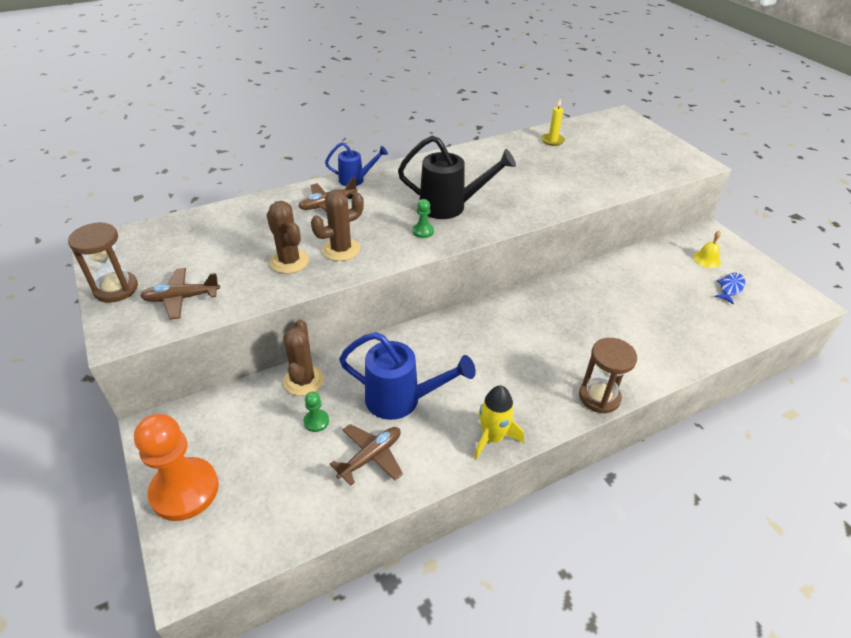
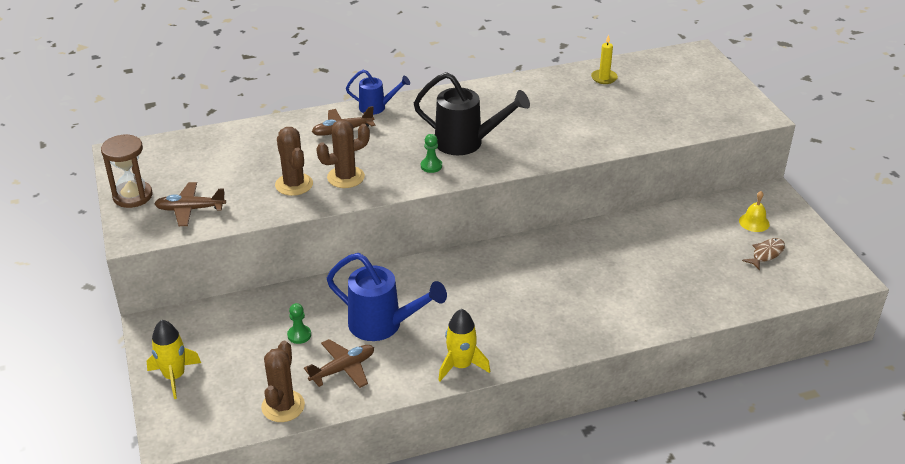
camera: 10 degrees right, 5 degrees down
(185, 490) = (174, 376): orange pawn -> yellow rocket
(303, 380) = (294, 299): brown cactus -> brown cactus (283, 406)
(599, 397) = (578, 342): brown hourglass -> none
(730, 288) = (766, 254): blue fish -> brown fish

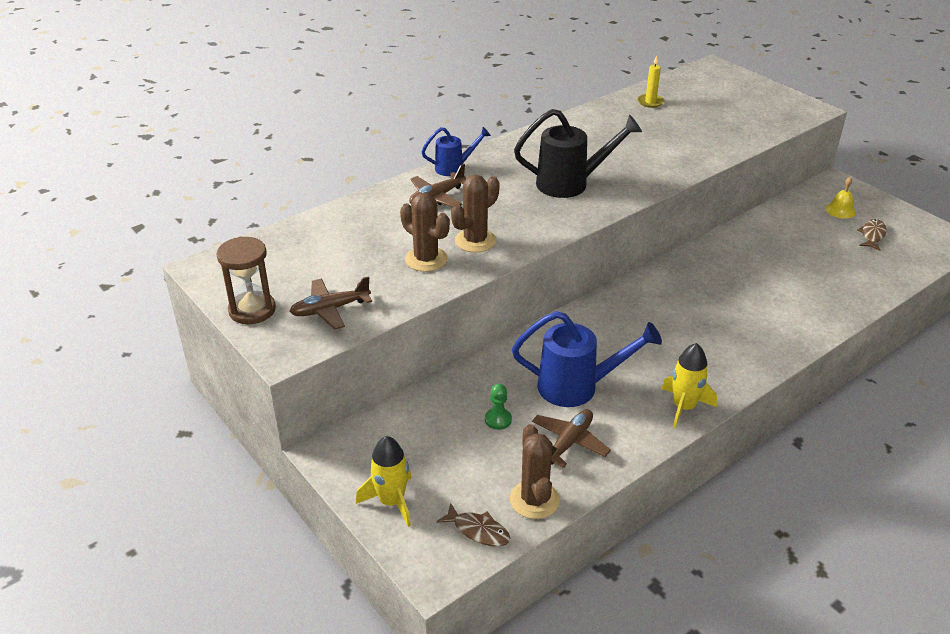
camera: 20 degrees left, 0 degrees up
(223, 417) = (478, 530): none -> brown fish
(431, 166) = (553, 212): green pawn -> none

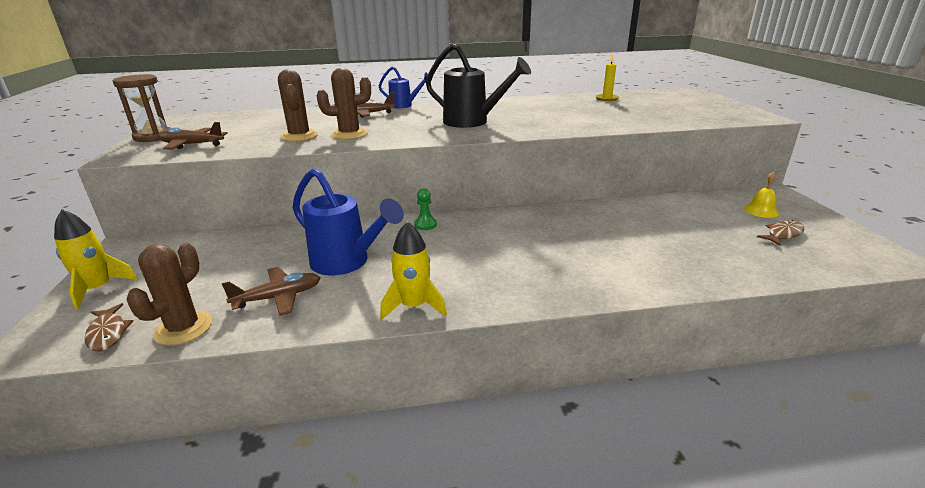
camera: 30 degrees right, 10 degrees down
(498, 420) = (255, 264): green pawn -> green pawn (425, 225)

